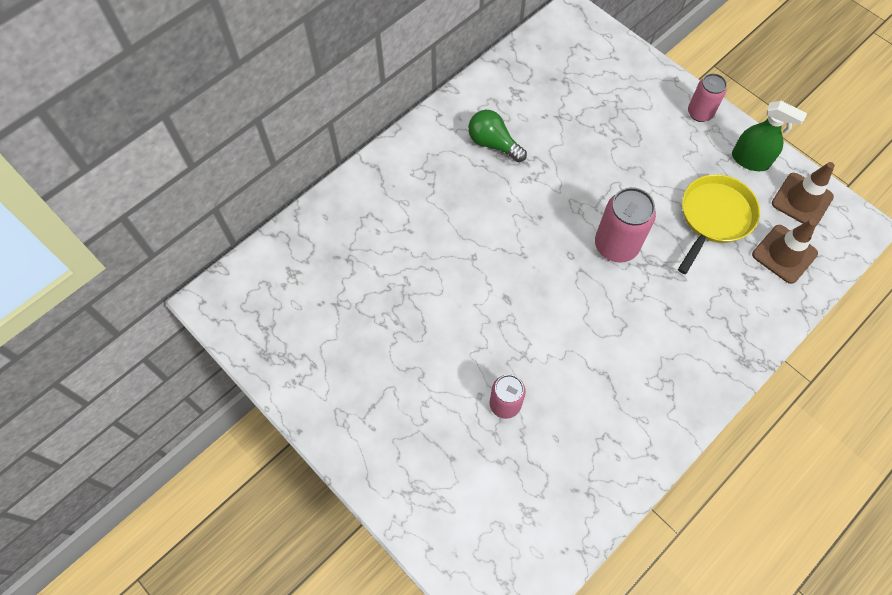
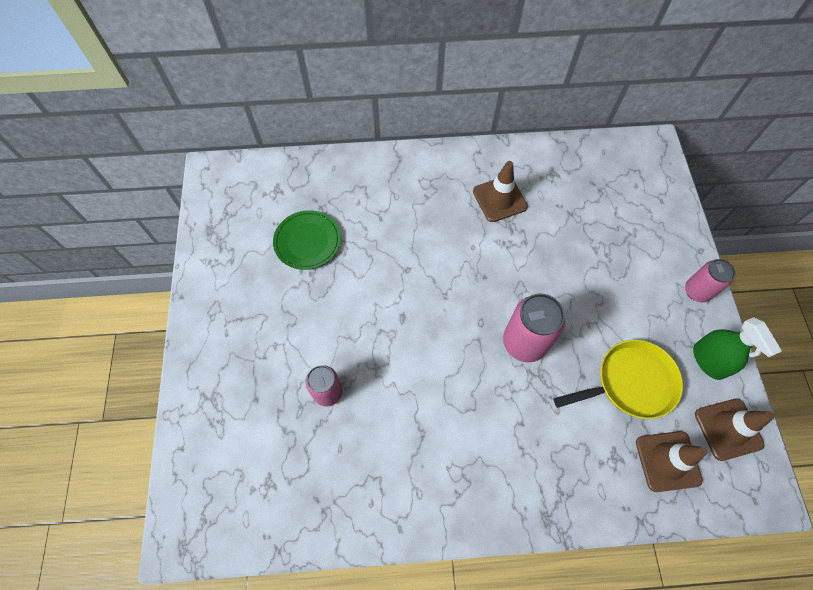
camera: 40 degrees right, 0 degrees up
(366, 297) = (307, 241): none -> green plate
(493, 143) = (499, 199): green light bulb -> brown traffic cone

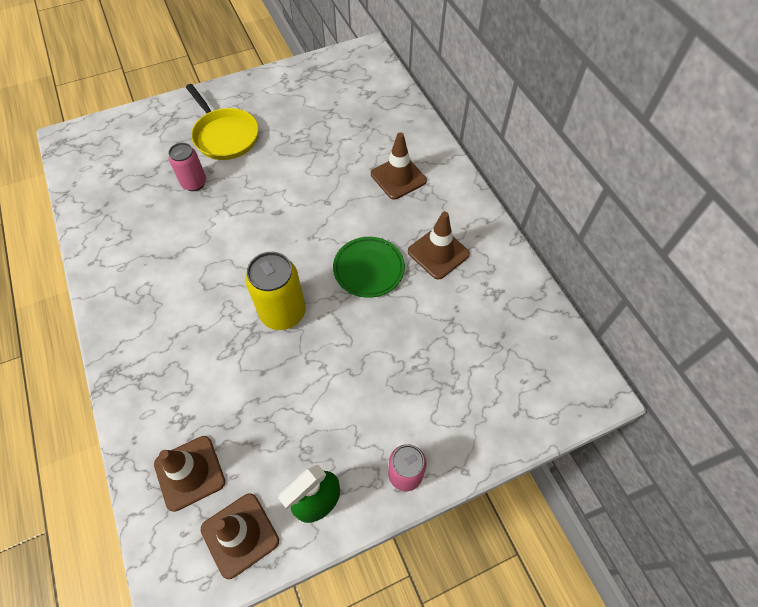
camera: 70 degrees right, 5 degrees down
(307, 241) = (327, 127): green plate -> green plate (368, 269)
(402, 201) = (398, 177): none -> brown traffic cone
(524, 342) = (283, 313): pink can -> yellow can
(631, 383) = (267, 420): yellow pan -> yellow pan (224, 136)

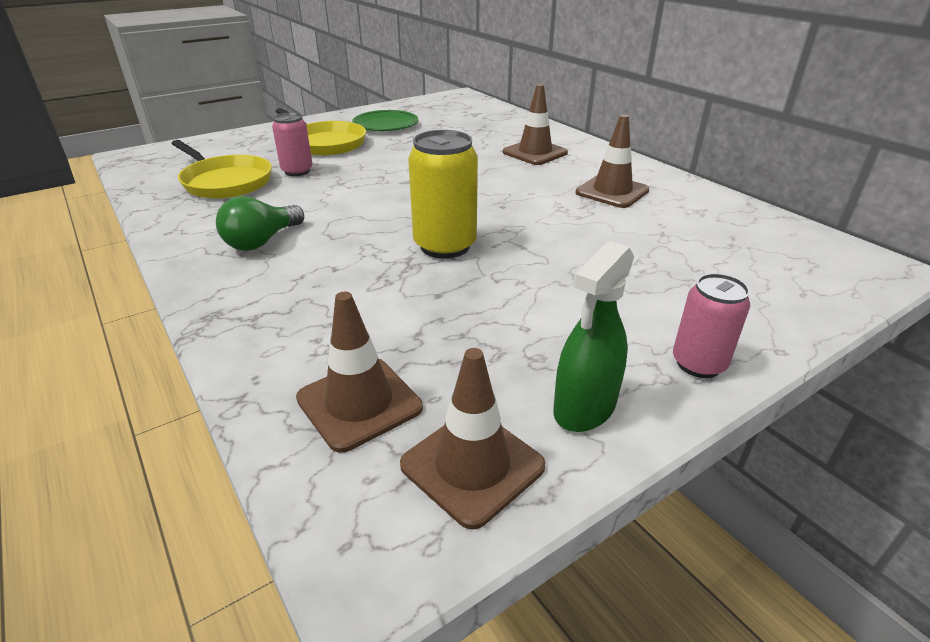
camera: 10 degrees left, 25 degrees down
(136, 193) = (225, 182): none -> yellow pan
(155, 286) = (262, 241): none -> green light bulb
(368, 269) = (537, 207): green plate -> green plate (385, 125)

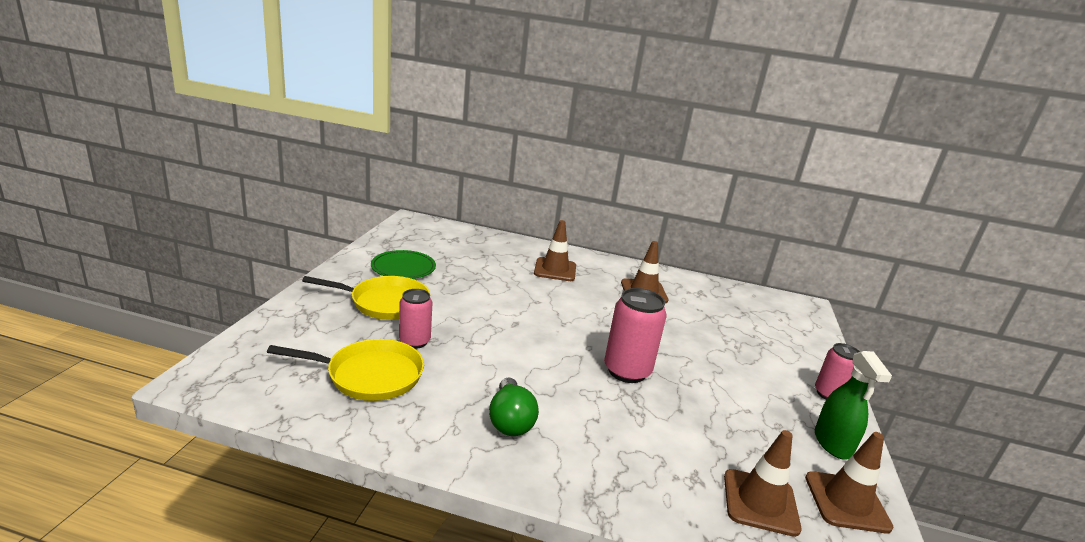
camera: 45 degrees left, 10 degrees down
(445, 246) = (627, 371): yellow can -> pink can

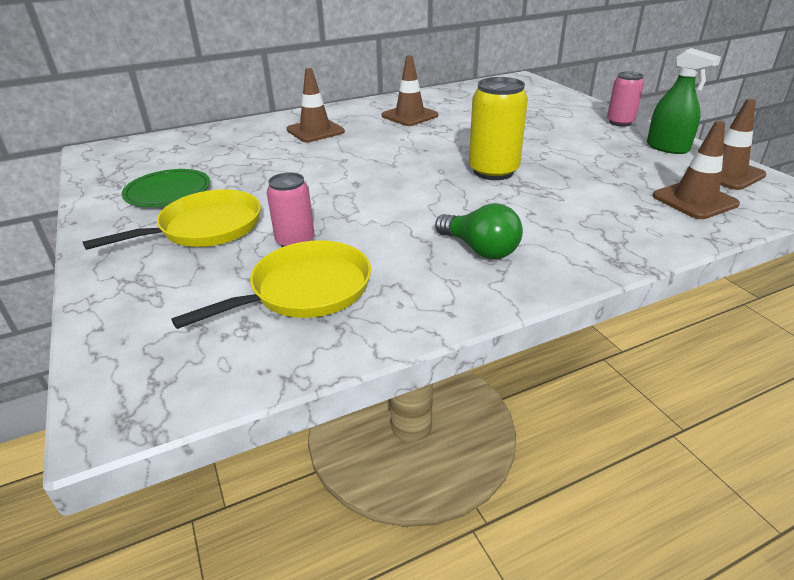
camera: 35 degrees left, 10 degrees up
(627, 371) = (493, 171): pink can -> yellow can

